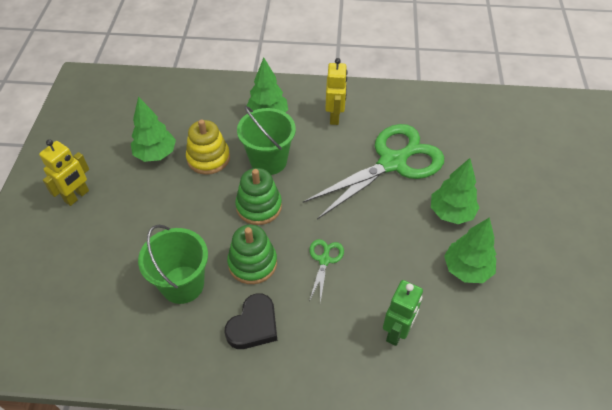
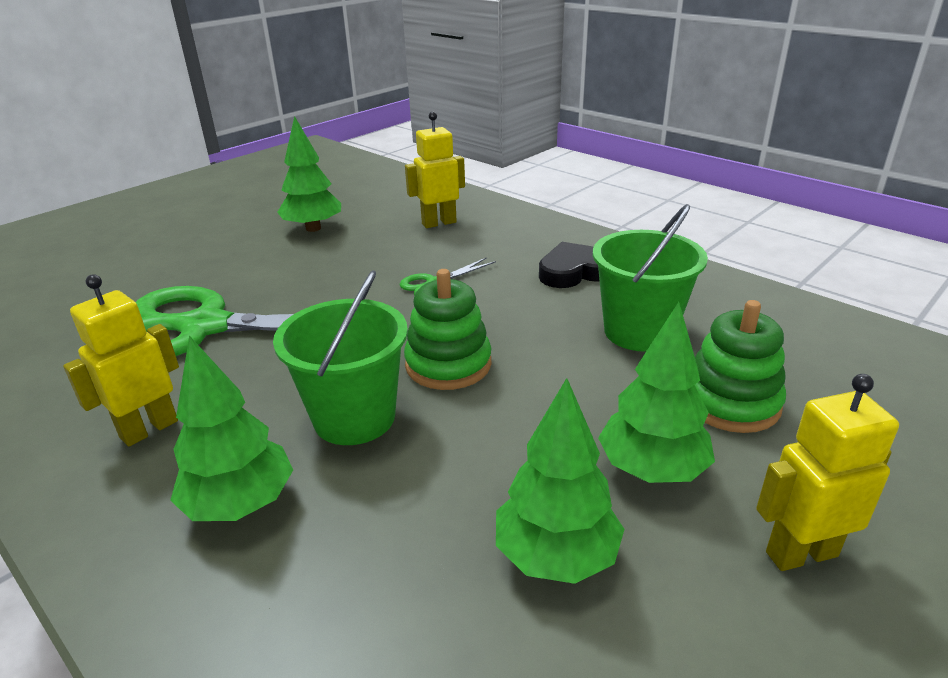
camera: 140 degrees left, 20 degrees down
(208, 158) = (451, 481): yellow stacking toy -> none
(252, 263) = (524, 314): green stacking toy -> green stacking toy (730, 402)
(397, 332) = (439, 223): green robot -> yellow robot
(451, 213) = (245, 262): green tree -> green tree (652, 469)

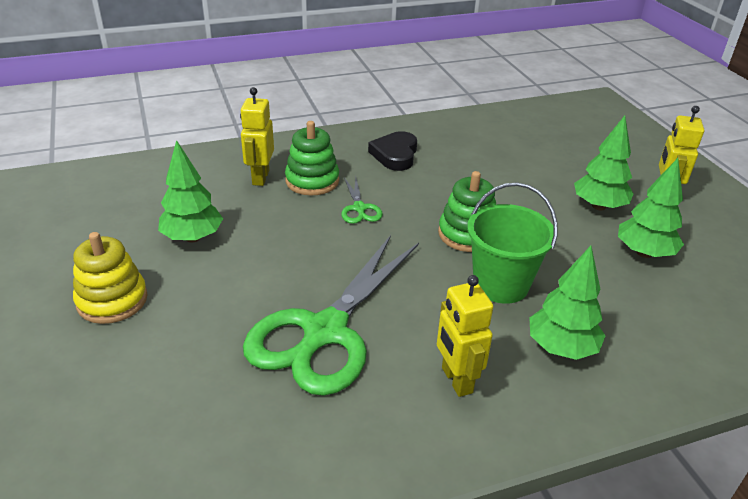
camera: 65 degrees left, 5 degrees up
(207, 230) = (112, 300): none -> yellow stacking toy
(639, 332) = (482, 163): green bucket -> none
(730, 402) = (561, 166): green stacking toy -> green stacking toy (312, 181)

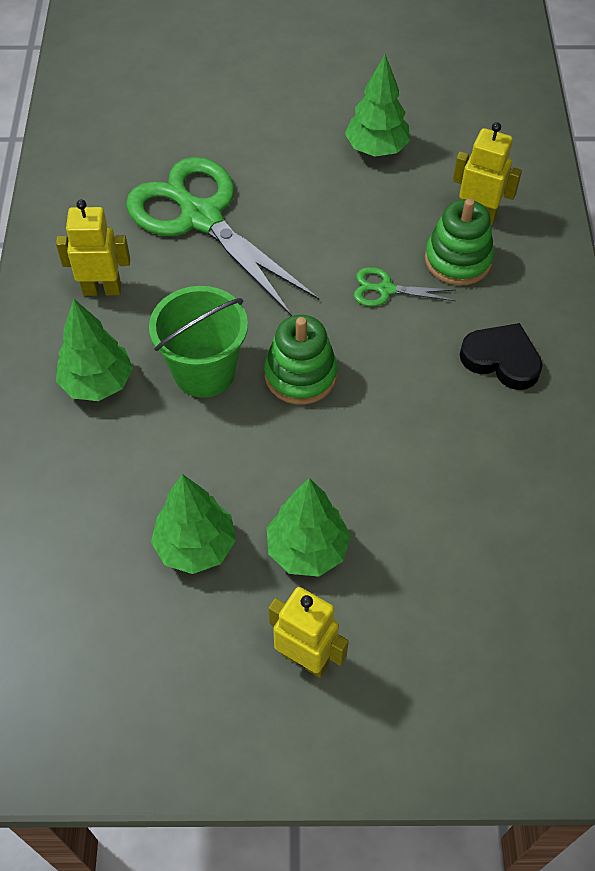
camera: 110 degrees right, 20 degrees up
(112, 300) = (302, 93): yellow stacking toy -> none

